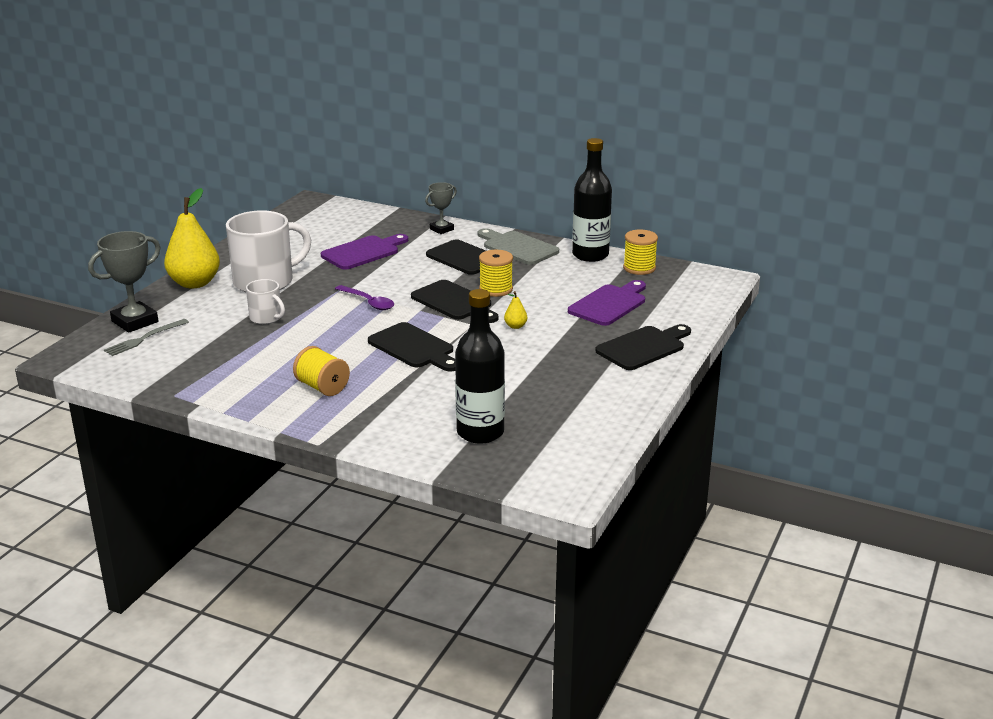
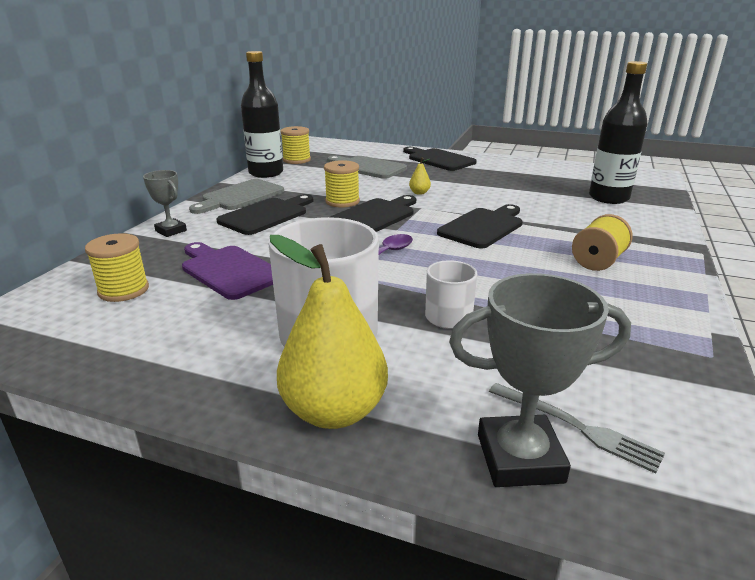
camera: 95 degrees left, 0 degrees up
(135, 321) = (519, 458): grey trophy -> grey trophy turned 45 degrees counterclockwise
(347, 226) = (123, 290): none -> yellow spool
(609, 304) = (367, 167): purple cutting board -> grey cutting board

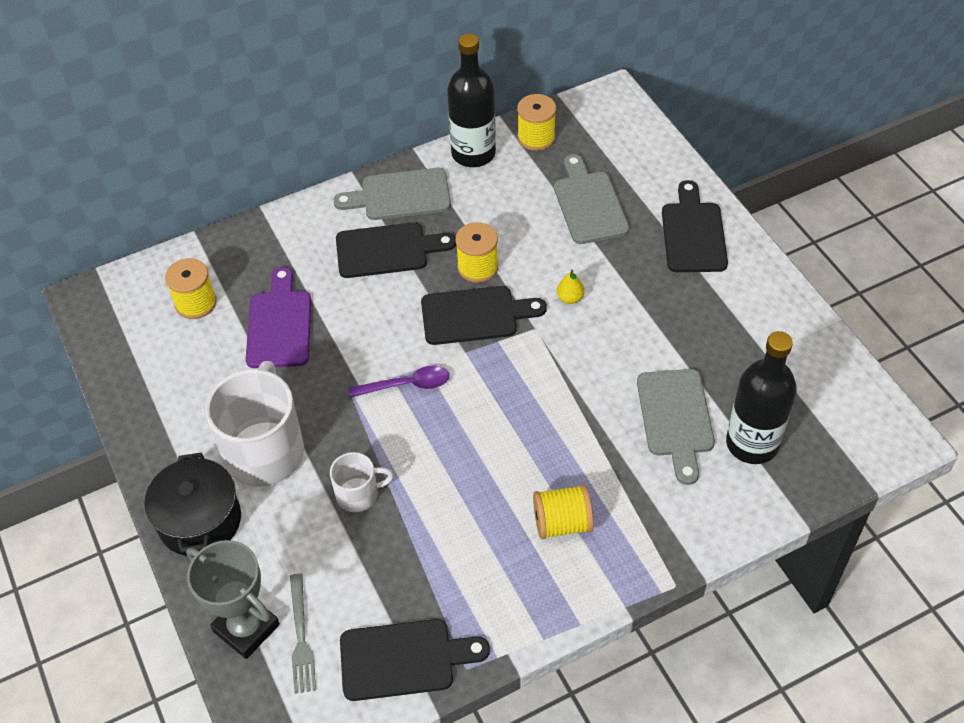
camera: 45 degrees right, 25 degrees up
(171, 231) = (292, 229): grey trophy -> none
(334, 411) = (200, 520): yellow pear -> black pot
(483, 227) = (543, 402): black cutting board -> black cutting board (404, 659)
(559, 205) = (676, 418): none -> grey cutting board

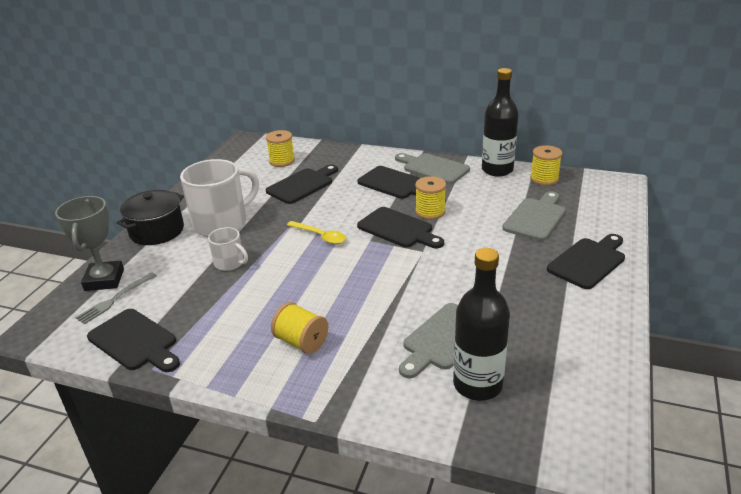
camera: 45 degrees right, 20 degrees down
(279, 324) = (302, 185): purple cutting board -> black cutting board
(407, 385) = (320, 236): purple spoon -> yellow spoon
(570, 298) = (462, 249): yellow pear -> none

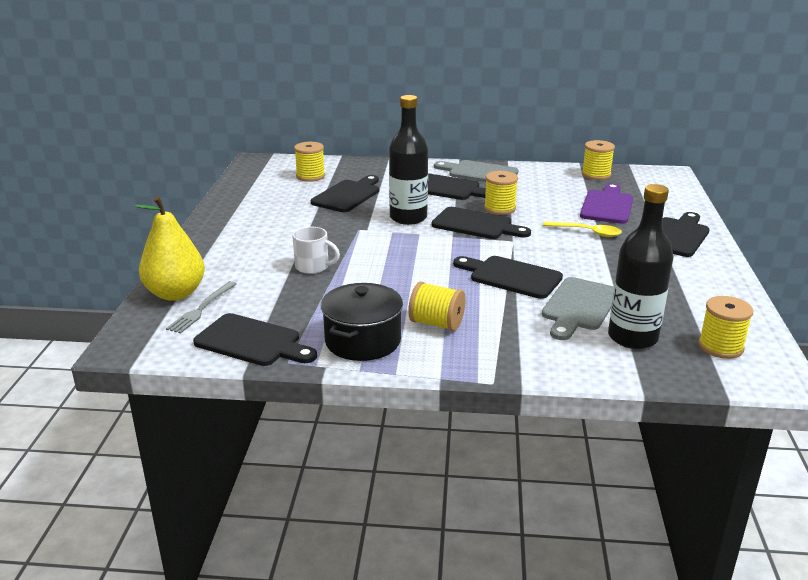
camera: 15 degrees left, 5 degrees down
(104, 280) = (175, 293): grey trophy -> yellow pear
(157, 231) = (207, 246): black pot -> black pot (363, 341)
(222, 223) = (279, 234): white mug -> none
(320, 236) = (398, 237): yellow spoon -> yellow spoon (587, 232)
(398, 294) = (511, 276): none -> black cutting board
(497, 170) = (545, 170): black bottle -> black bottle (408, 218)
(536, 217) = (607, 206): grey cutting board -> purple cutting board
(562, 410) = (720, 347): none -> yellow spool

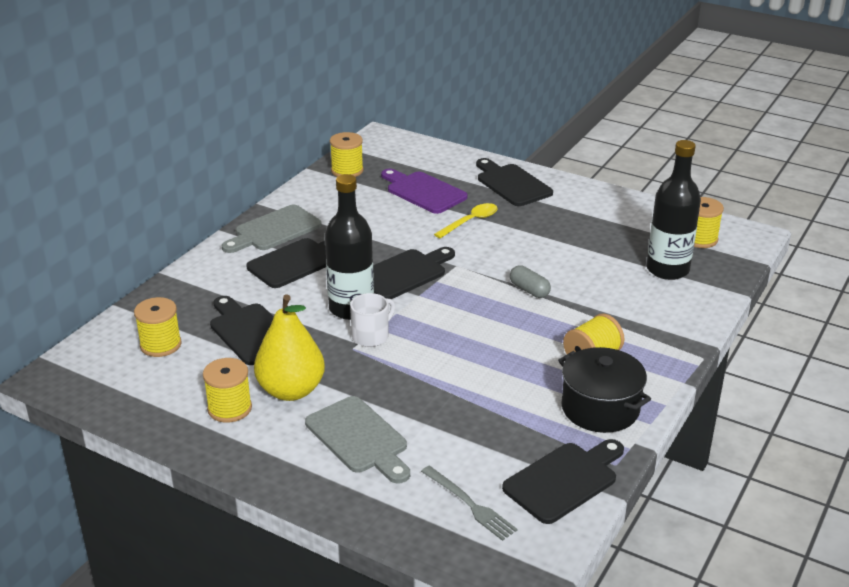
camera: 65 degrees left, 5 degrees up
(175, 293) = (418, 520): yellow pear -> yellow pear (291, 390)
(313, 267) = (423, 402): white mug -> white mug (371, 336)
(499, 208) = (378, 248): yellow spool -> yellow spool (229, 408)
(511, 276) = (529, 290): black cutting board -> grey capsule
(579, 307) = (605, 275): grey cutting board -> grey cutting board (359, 438)

